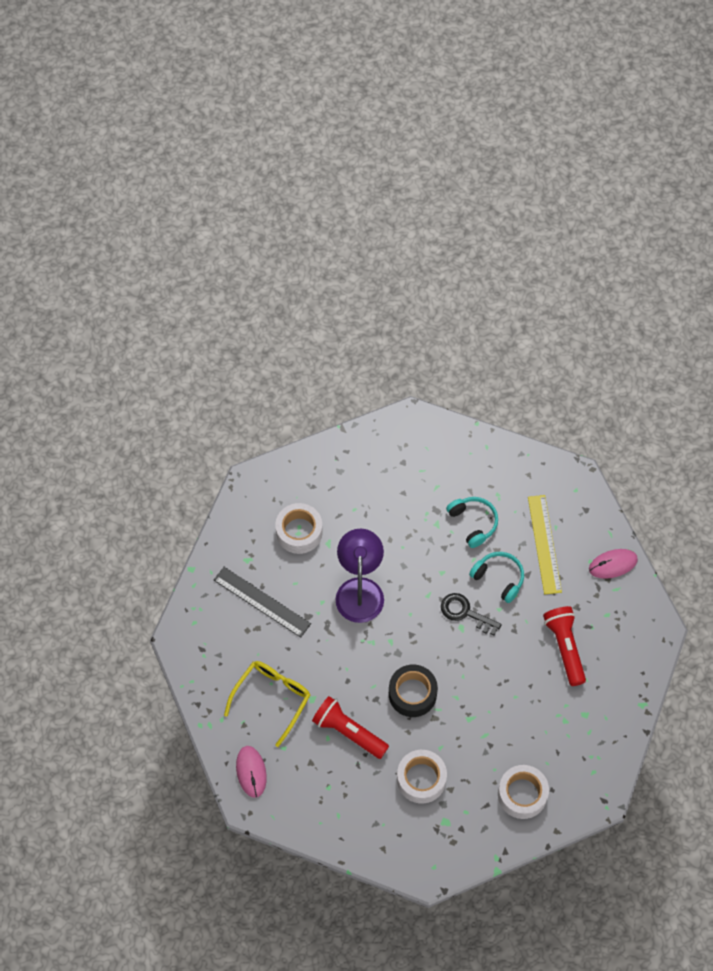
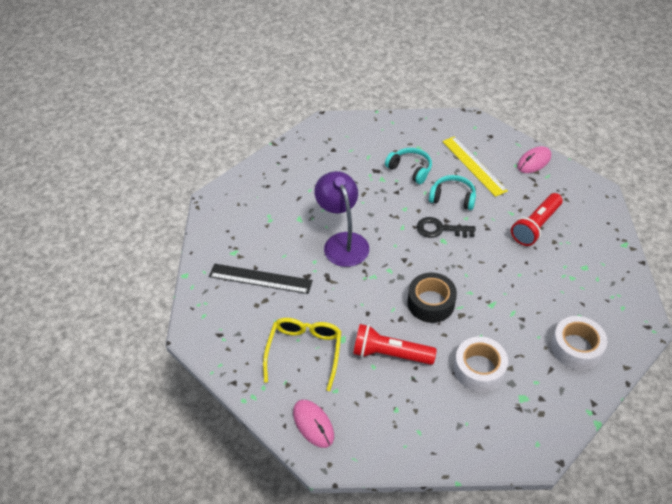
camera: 20 degrees left, 15 degrees down
(299, 532) = (270, 219): white tape -> none
(565, 647) = (535, 226): red flashlight -> red flashlight turned 105 degrees counterclockwise

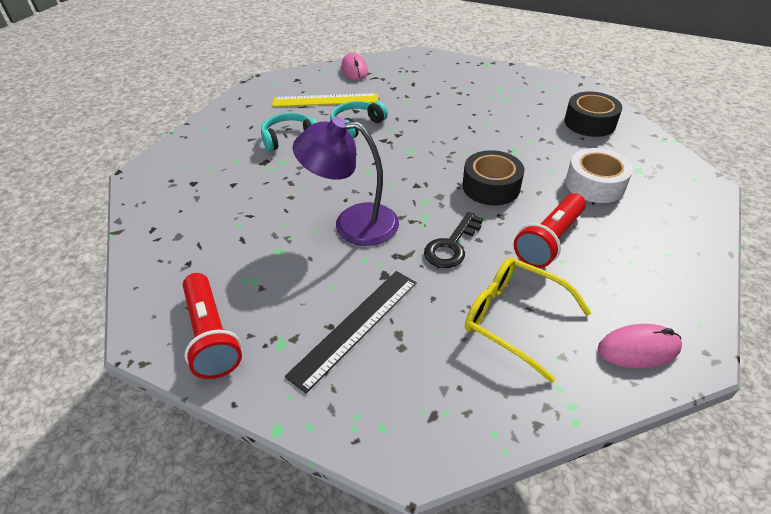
camera: 65 degrees left, 5 degrees down
(440, 229) = (393, 147): black key -> black key (452, 245)
(535, 226) = (434, 95): red flashlight -> red flashlight (211, 335)
(576, 348) = (589, 123): white tape -> black tape

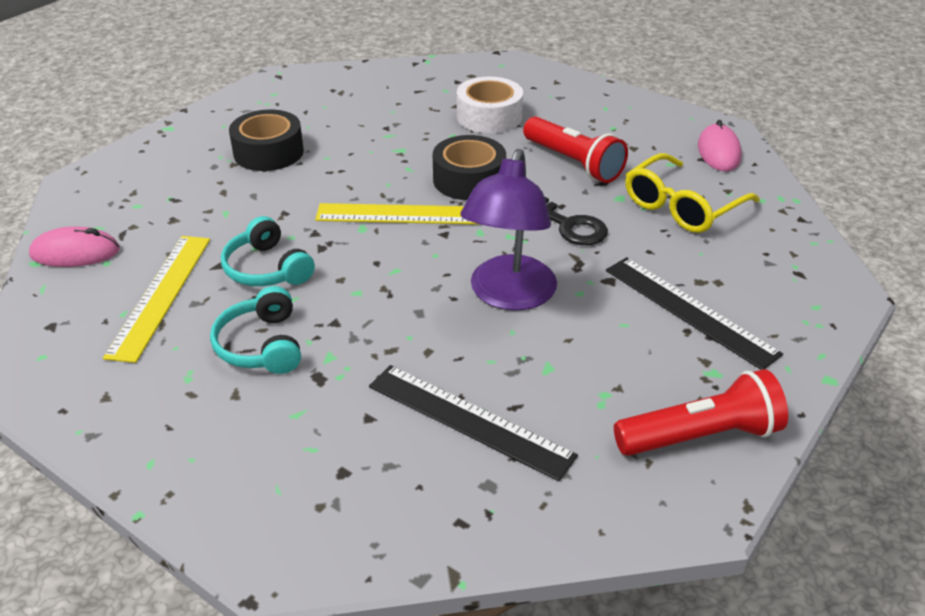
camera: 80 degrees left, 5 degrees down
(230, 221) = (469, 420): none -> black ruler
(432, 164) = (403, 214): none -> yellow ruler
(589, 123) = (370, 91): black tape -> black tape (268, 152)

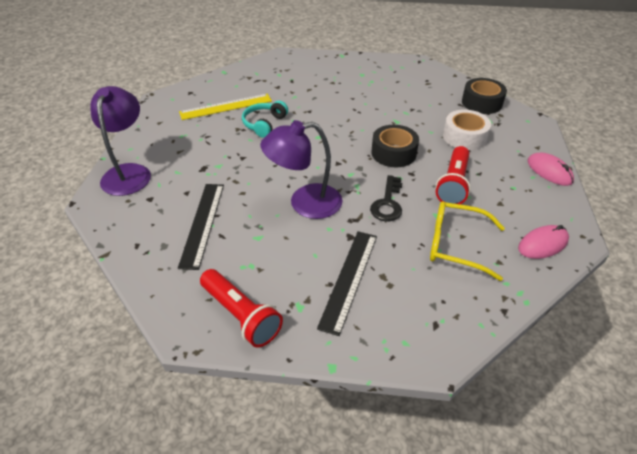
camera: 60 degrees right, 5 degrees up
(75, 253) = (236, 76): pink mouse -> pink mouse (549, 171)
(232, 483) = (129, 172): none -> purple lamp
(261, 345) = (213, 144): turquoise headphones -> none
(268, 152) = (351, 87): black tape -> black tape (481, 103)
(403, 214) = (341, 144): yellow ruler -> none

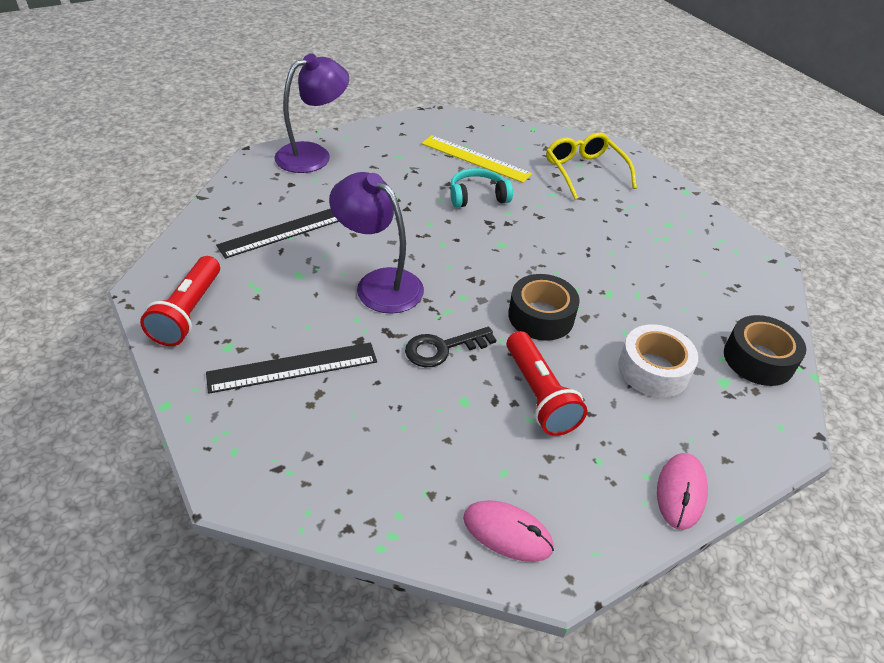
camera: 50 degrees right, 0 degrees up
(453, 184) = (539, 395): red flashlight -> red flashlight turned 90 degrees counterclockwise
(456, 245) = (425, 439): yellow glasses -> yellow glasses (584, 171)

